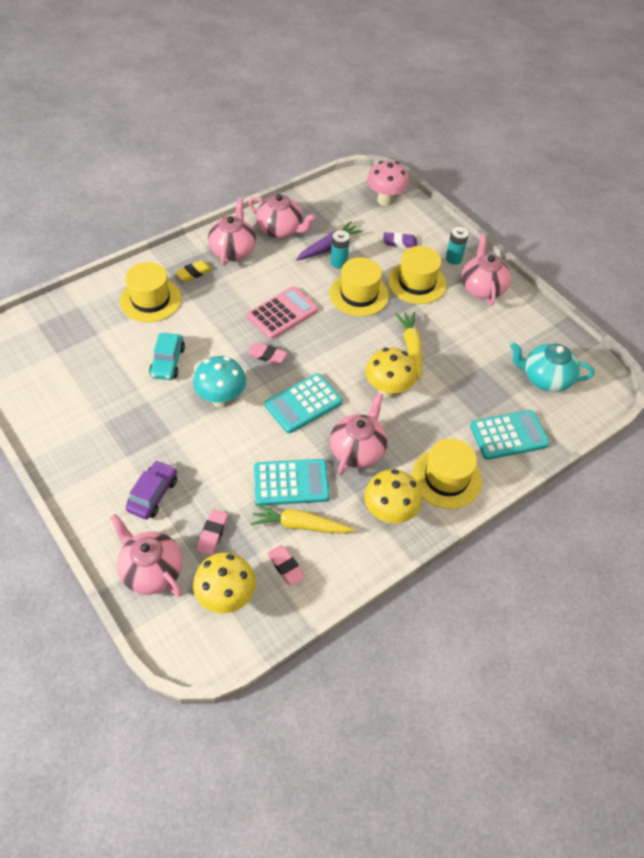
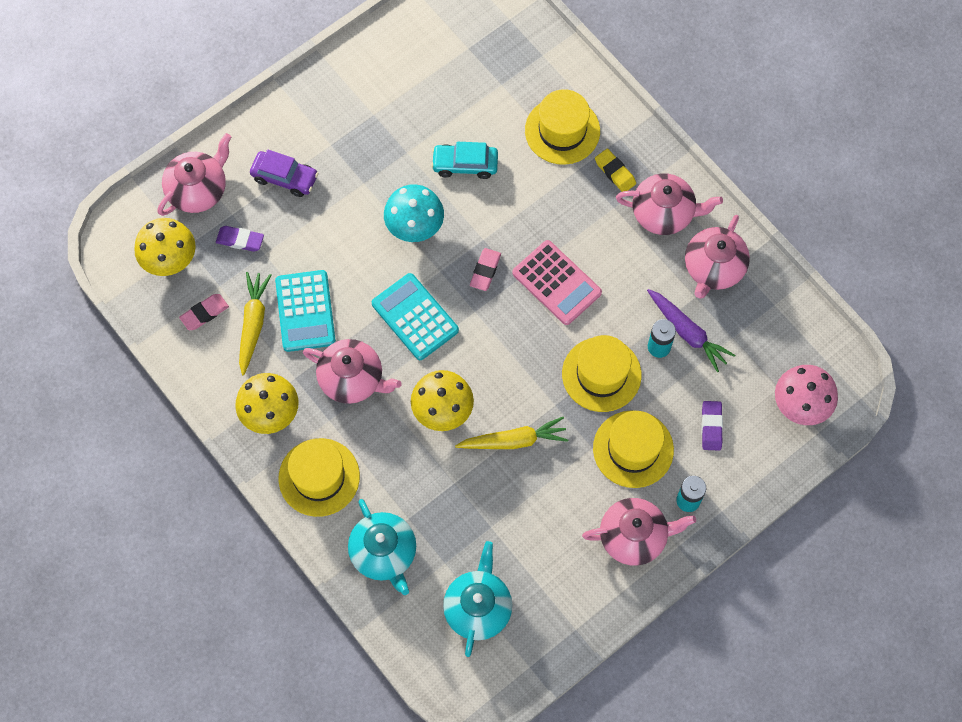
camera: 90 degrees right, 15 degrees up
(212, 534) = (240, 240): pink eraser -> purple eraser
(509, 435) = (384, 553): turquoise calculator -> turquoise teapot

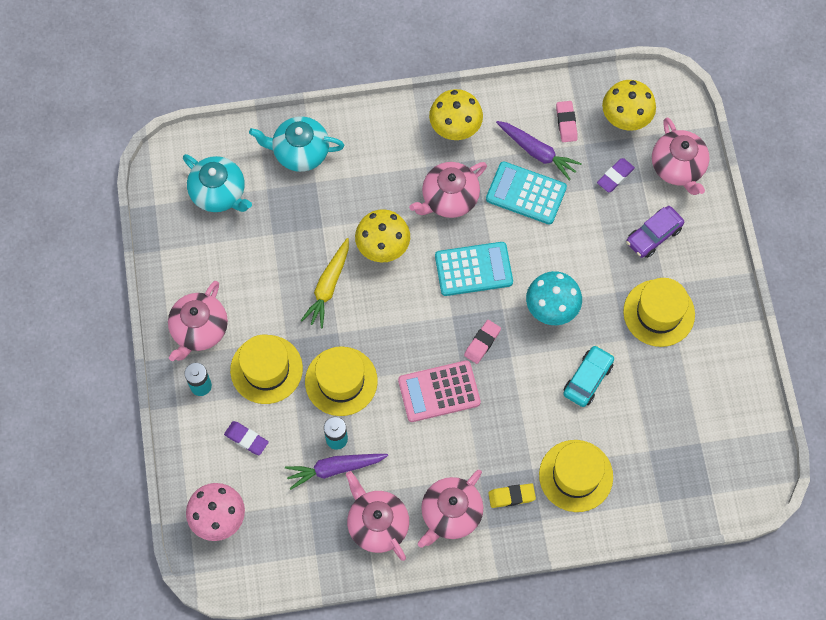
camera: 120 degrees right, 0 degrees up
(253, 324) = (537, 152): yellow carrot -> purple carrot
(319, 477) = (385, 138): yellow hat -> yellow hat (659, 313)
(485, 271) = (482, 343): pink eraser -> pink eraser turned 75 degrees clockwise

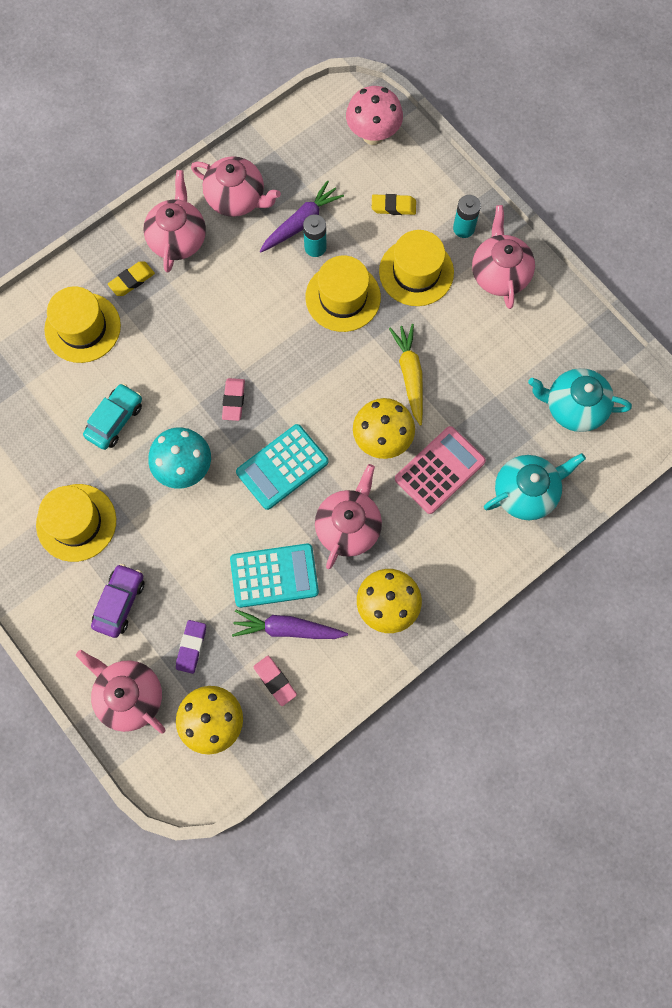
camera: 150 degrees right, 5 degrees up
(246, 439) = (393, 207): purple eraser -> yellow eraser
(439, 391) = (248, 335): pink calculator -> pink calculator (440, 470)
(587, 379) = (115, 420): turquoise car -> turquoise car turned 150 degrees counterclockwise

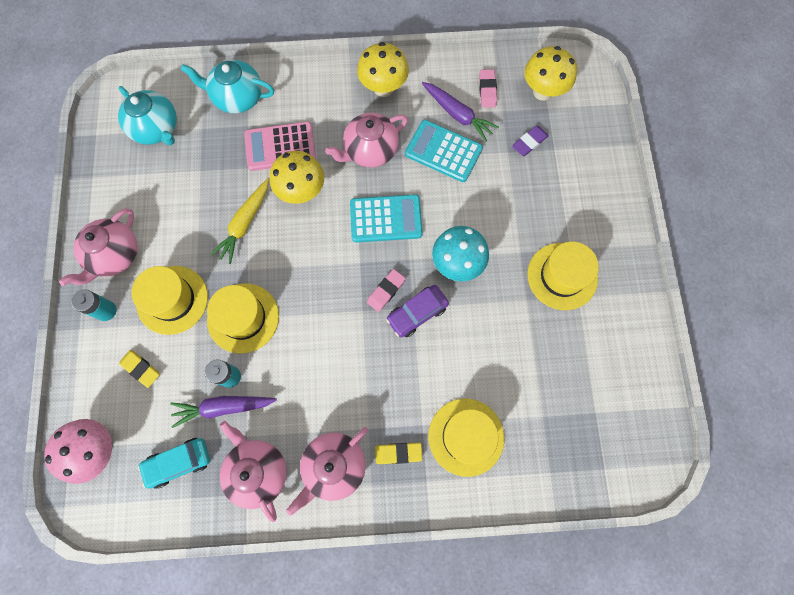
camera: 145 degrees left, 0 degrees up
(115, 420) = (486, 336): turquoise car -> turquoise car (179, 462)
(120, 602) = (562, 200): purple car -> purple car (417, 313)
(129, 696) = (589, 139): pink teapot -> none

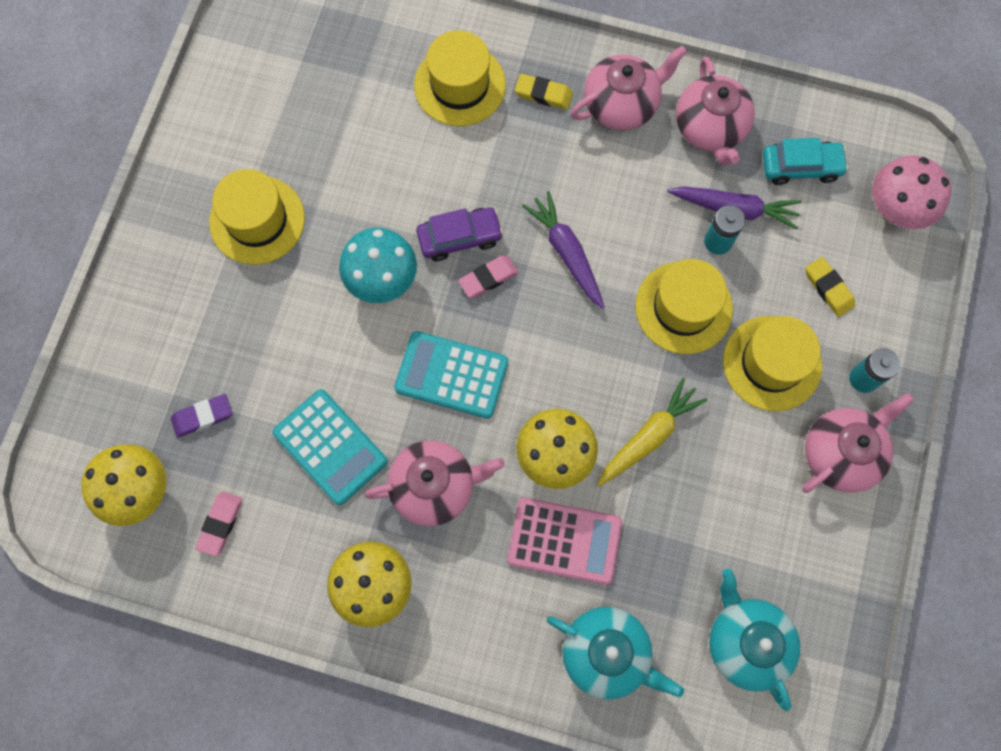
camera: 160 degrees left, 0 degrees up
(457, 114) = (283, 499): purple carrot -> purple carrot (566, 253)

